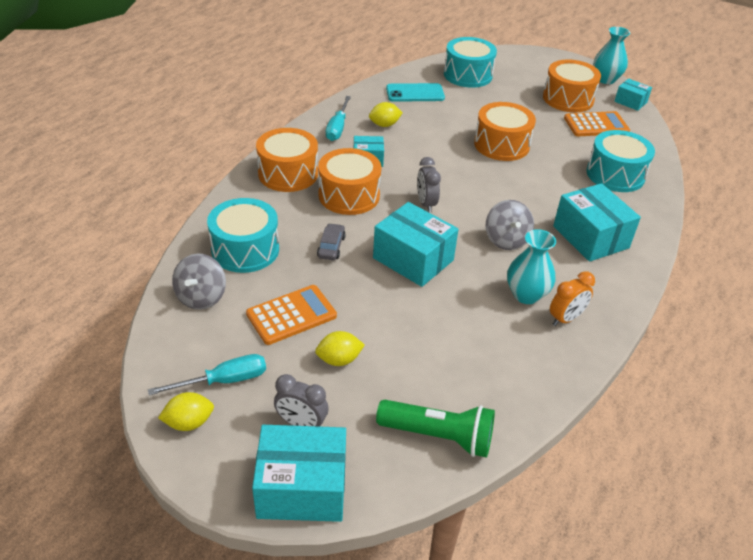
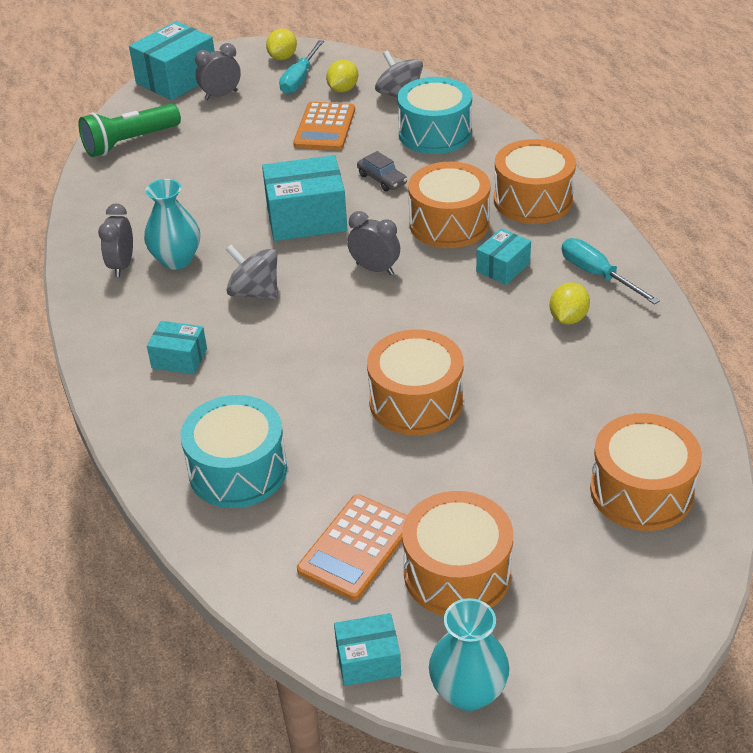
camera: 135 degrees right, 0 degrees up
(339, 360) = (251, 130): yellow lemon -> yellow lemon (343, 89)
(415, 93) = (630, 393): turquoise phone -> none
(468, 75) = (641, 491): turquoise drum -> orange drum
(565, 319) = (122, 265): orange clock -> grey clock
(590, 237) = (179, 358): turquoise box -> turquoise box, size x0.55

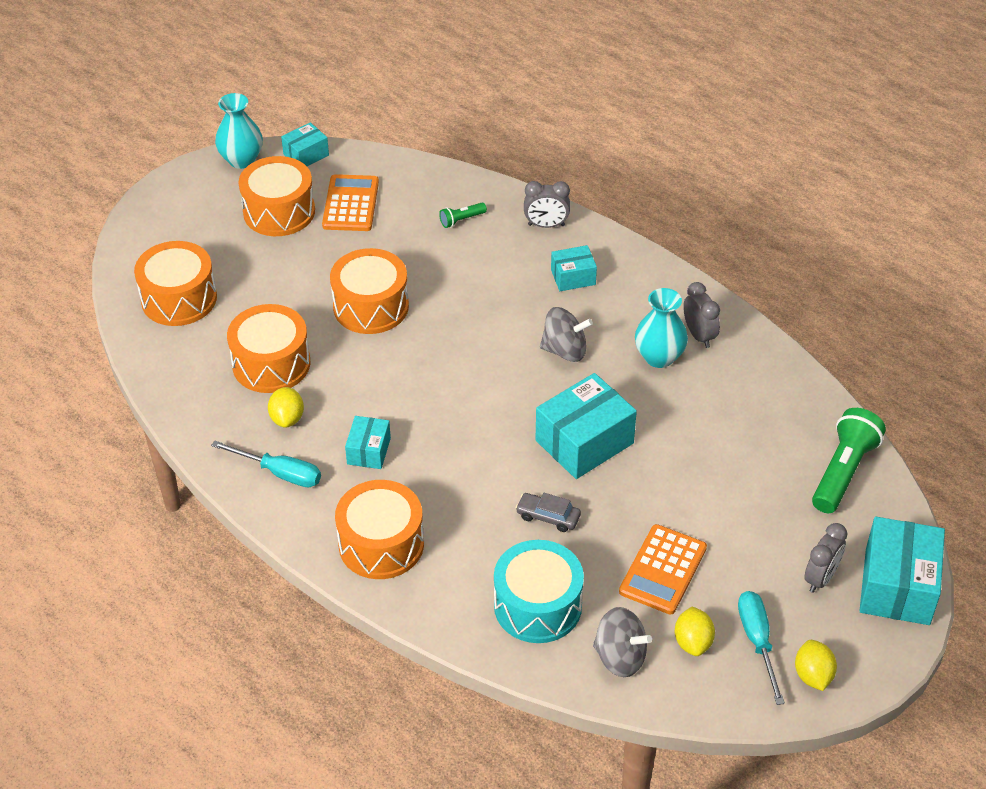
camera: 150 degrees right, 5 degrees up
(238, 470) = (461, 220): turquoise drum -> green flashlight
(325, 127) = (663, 570): orange calculator -> orange calculator turned 135 degrees counterclockwise
(375, 269) = (481, 409): grey clock -> grey clock (546, 225)
(449, 223) = (446, 484): orange drum -> orange drum (271, 364)

